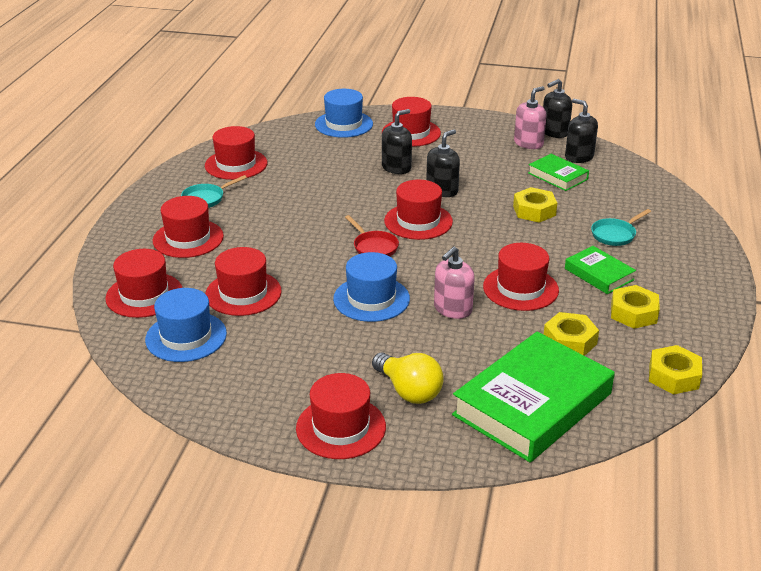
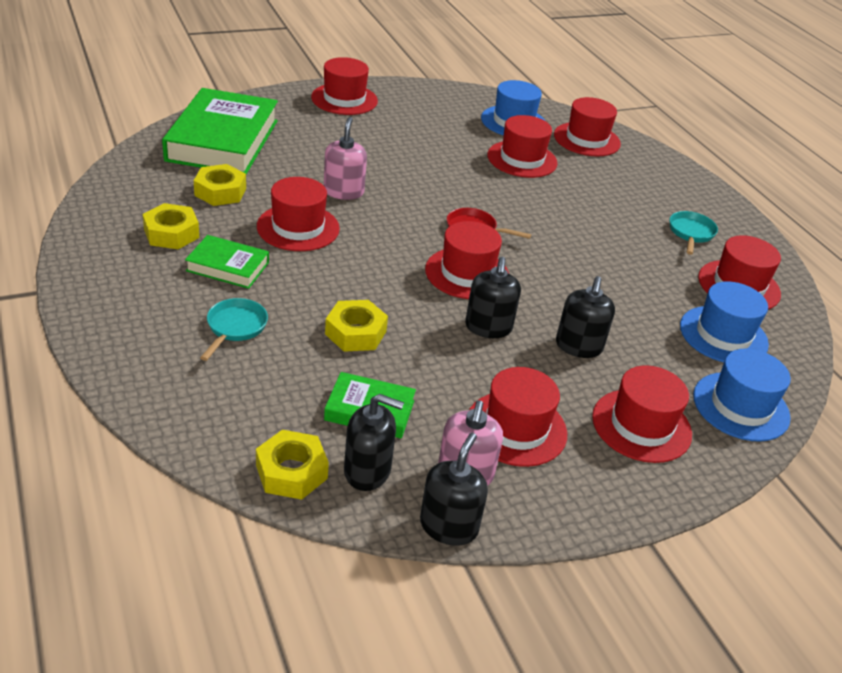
camera: 140 degrees right, 5 degrees up
(188, 238) = (635, 190): red hat -> red hat (516, 428)
(371, 299) = (419, 182): blue hat -> blue hat (723, 335)
(409, 391) = (321, 127): yellow light bulb -> none
(673, 376) = (113, 186): yellow nut -> yellow nut (291, 472)

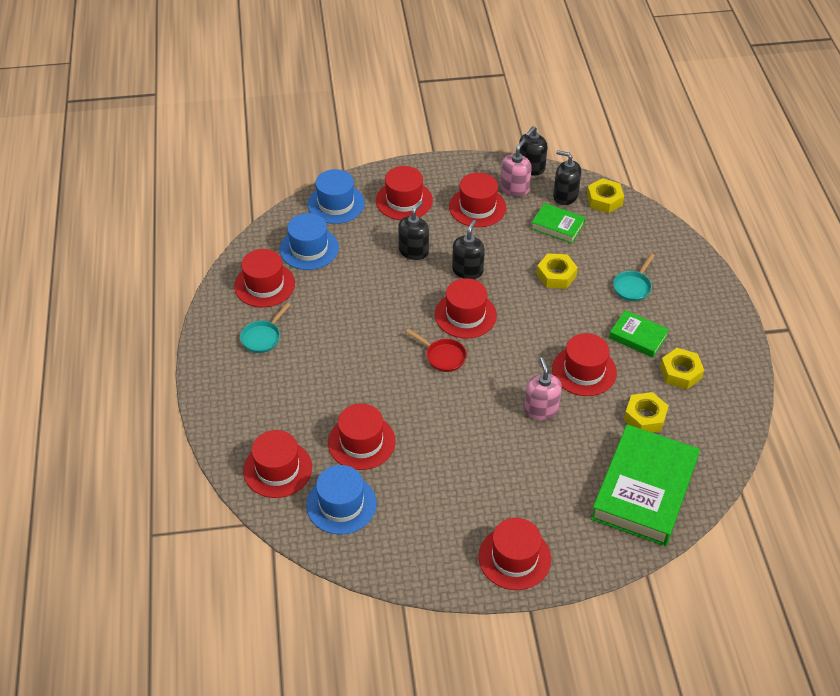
camera: 160 degrees left, 10 degrees up
(343, 192) = (541, 409): pink soap dispenser -> pink soap dispenser turned 150 degrees clockwise

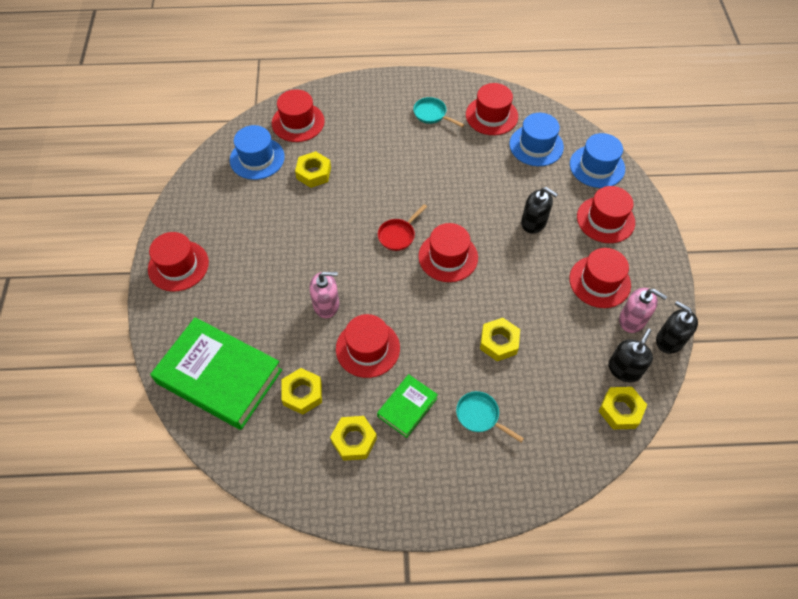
camera: 95 degrees right, 10 degrees up
(361, 442) = (313, 173): red hat -> yellow nut
(467, 270) = (507, 264): black soap dispenser -> none
(557, 226) = (574, 354): green book -> none

